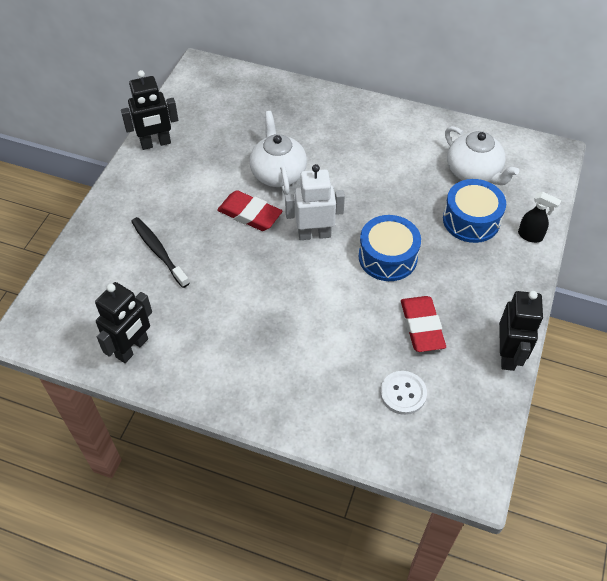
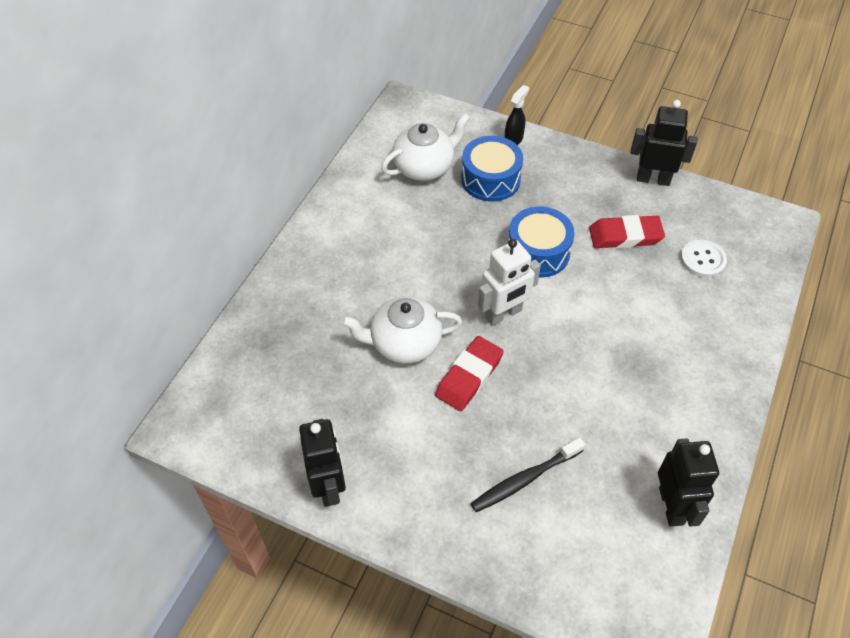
camera: 85 degrees left, 0 degrees up
(132, 348) = (671, 506): black robot -> black robot turned 45 degrees clockwise
(314, 234) = (503, 314): white robot -> white robot turned 120 degrees counterclockwise

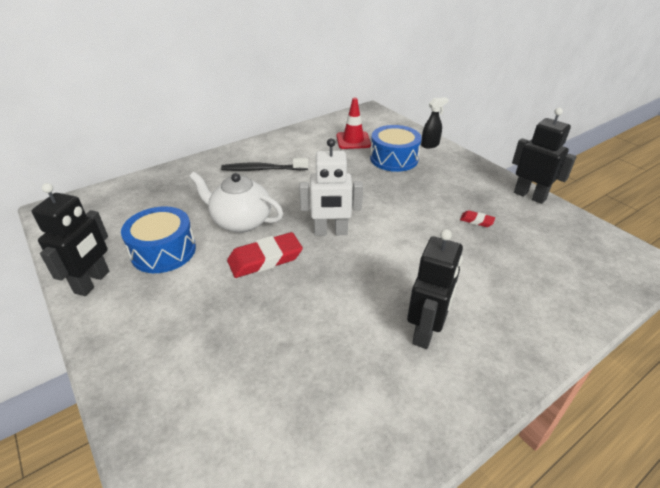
camera: 30 degrees right, 15 degrees down
(424, 167) = (353, 140): white teapot -> red traffic cone
(525, 479) = (235, 350): black toothbrush -> black toothbrush (263, 169)
(538, 252) = (393, 206): blue drum -> blue drum (163, 251)
(625, 236) = (476, 221): red eraser -> red eraser, size x0.49
(671, 506) = (353, 448): black robot -> black robot (425, 332)
(702, 260) = (541, 260): white button -> none

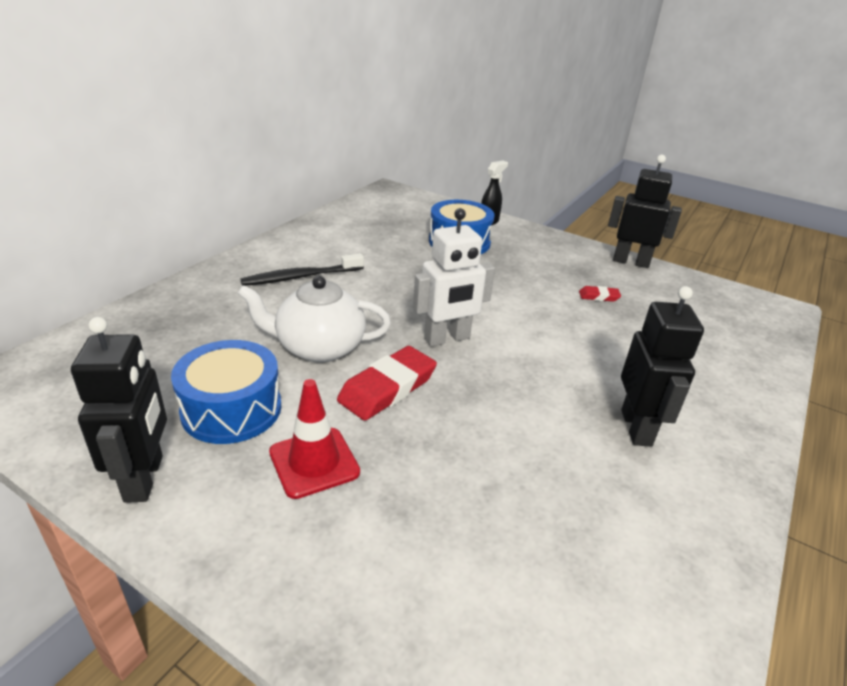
camera: 25 degrees left, 5 degrees down
(353, 140) = (394, 227): red traffic cone -> red traffic cone (314, 462)

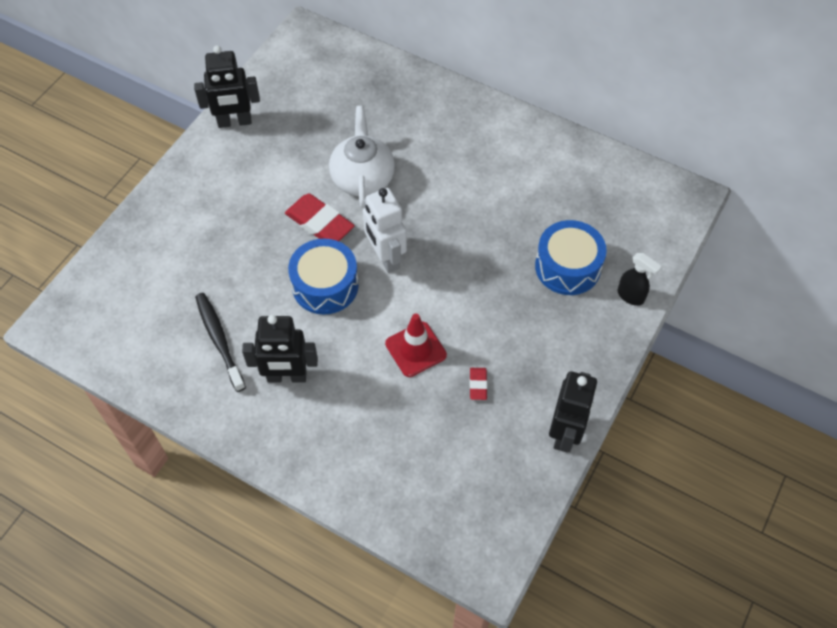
camera: 90 degrees right, 25 degrees up
(231, 409) = (292, 144): blue drum -> blue drum (325, 285)
(301, 277) = (464, 150): black toothbrush -> black toothbrush (219, 340)
(314, 462) = (248, 192): red traffic cone -> red traffic cone (415, 349)

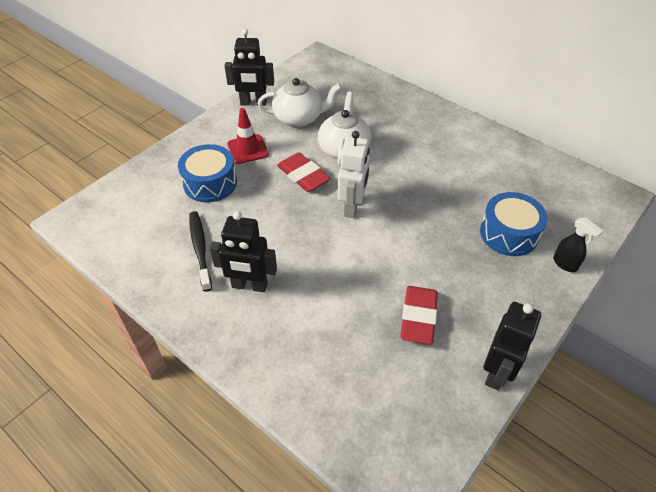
camera: 10 degrees right, 10 degrees down
(298, 138) = (299, 118): none -> white teapot
(325, 285) = (298, 220): blue drum -> blue drum (210, 183)
(385, 257) = (352, 207): white robot -> white robot turned 150 degrees counterclockwise
(415, 349) = (366, 280): red traffic cone -> red traffic cone (248, 149)
(478, 385) = (418, 317): red eraser -> red eraser, size x2.04

